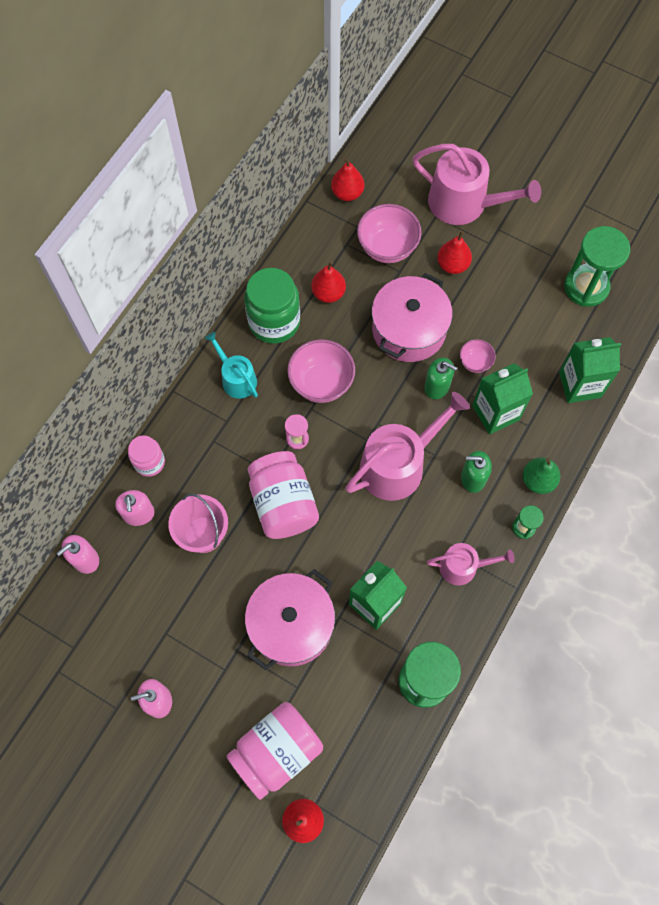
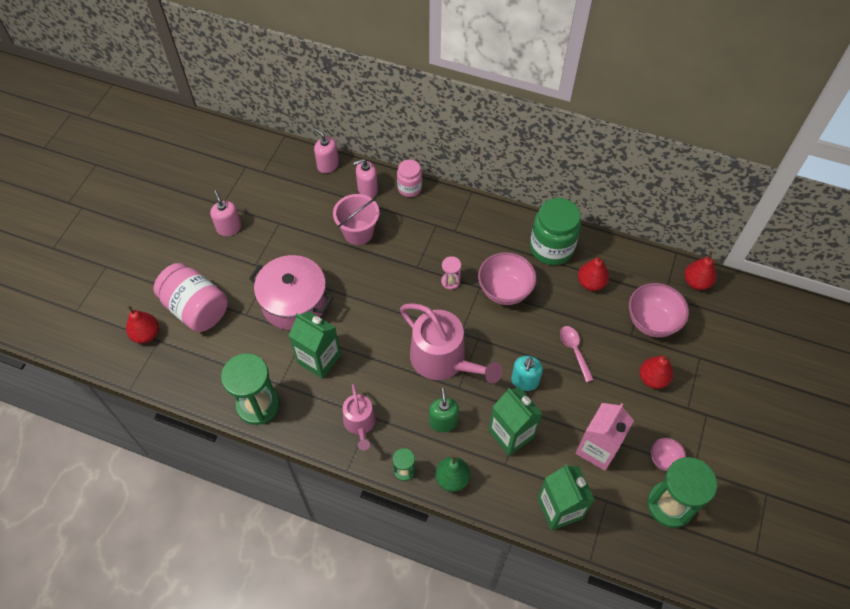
camera: 80 degrees right, 10 degrees down
(236, 378) = (493, 231): turquoise watering can -> none
(283, 504) = (392, 281): pink jar -> none
(409, 329) = (574, 351): pink pot -> pink spoon
(437, 386) = (524, 381): green soap dispenser -> turquoise soap dispenser
(464, 203) = (723, 381): pink watering can -> none
(475, 362) = (557, 410): pink bowl -> pink bowl (664, 459)
(522, 335) = (597, 449): none -> pink carton

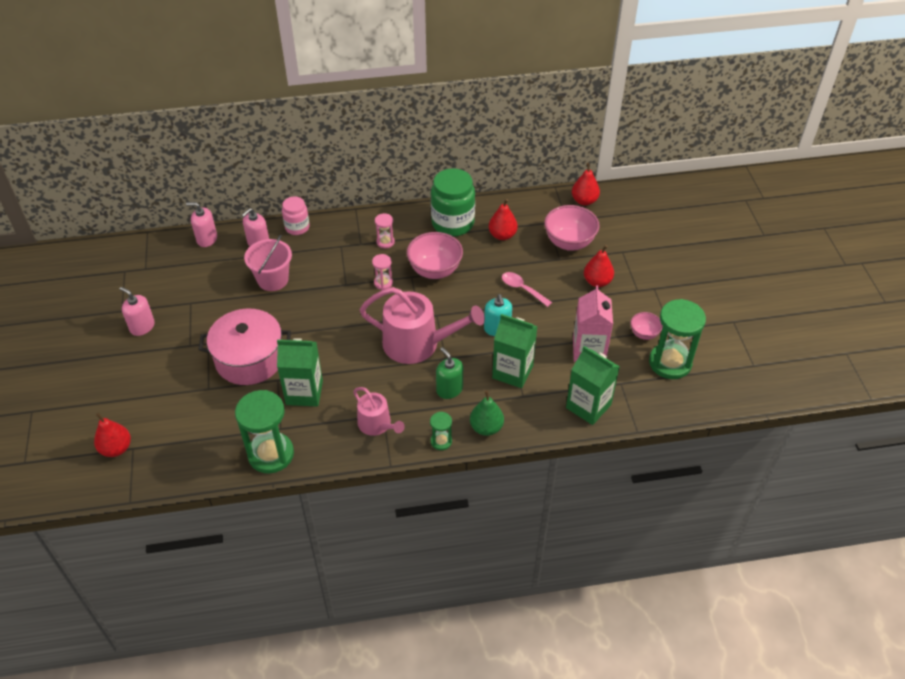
camera: 30 degrees left, 10 degrees down
(196, 308) = (154, 405): pink jar -> none
(477, 239) = (385, 242): none -> pink hourglass

